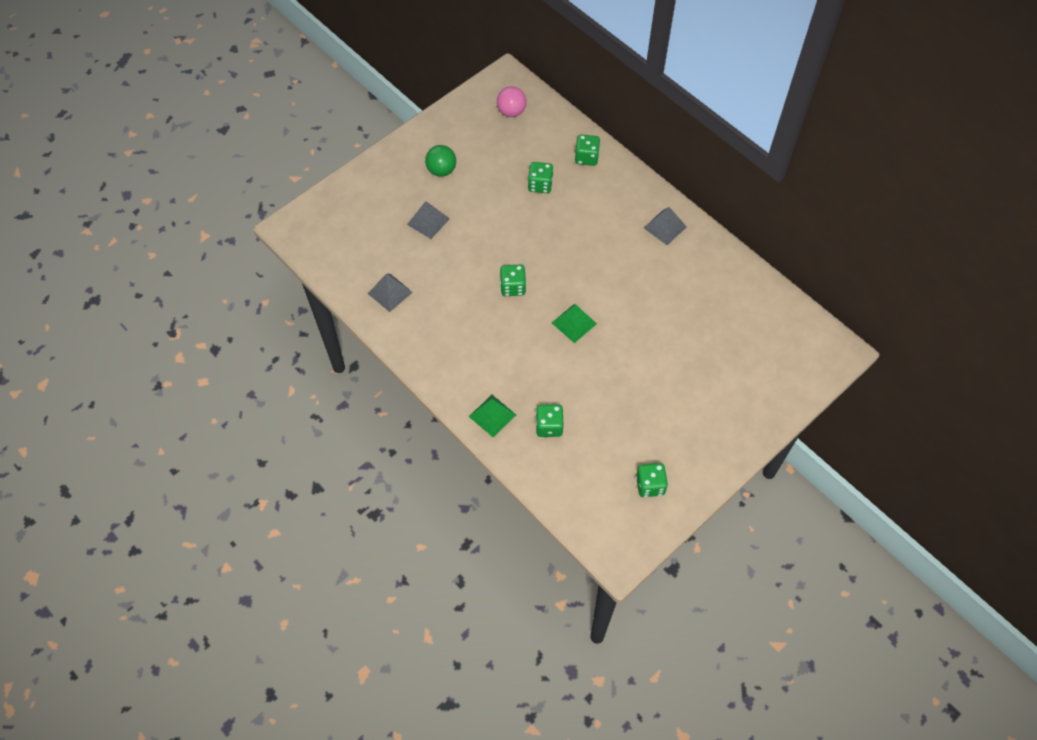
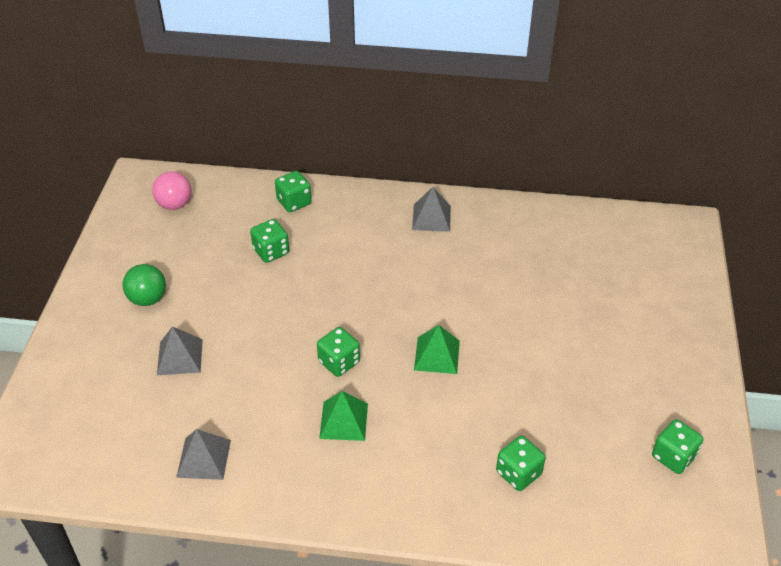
camera: 40 degrees left, 15 degrees down
(492, 415) = (449, 507): green pyramid -> green pyramid (343, 421)

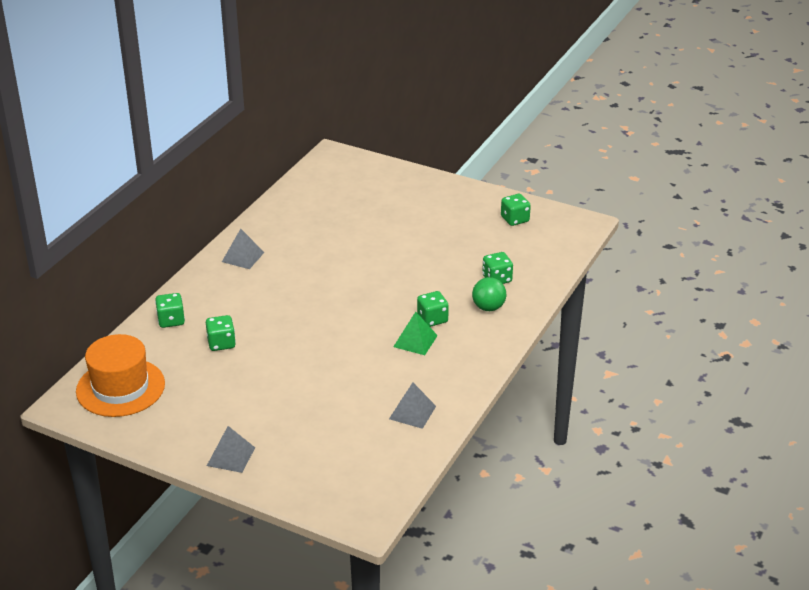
camera: 70 degrees left, 10 degrees down
(148, 299) = (229, 419): green ball -> green ball (488, 307)
(175, 204) = (120, 387): pink ball -> orange hat
(180, 357) = (306, 410): grey pyramid -> grey pyramid (231, 456)
(339, 362) = (361, 332): green dice -> green dice (432, 319)
(437, 355) = (381, 287): green pyramid -> none

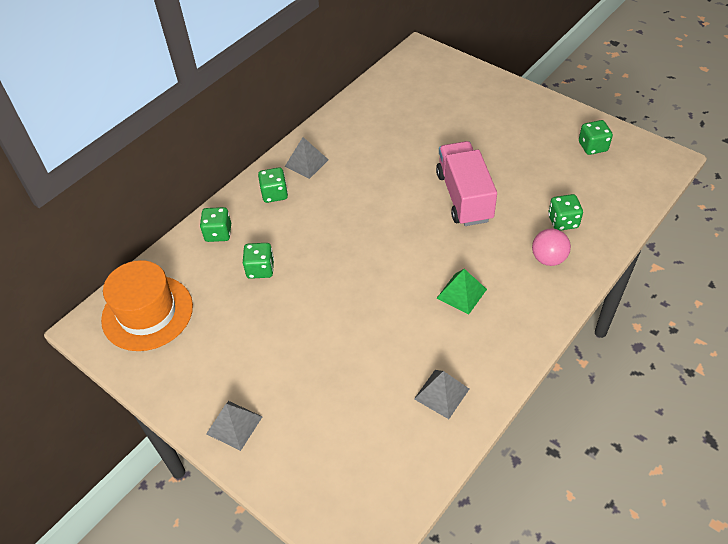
camera: 15 degrees right, 15 degrees up
(402, 269) = (464, 197): none -> pink truck
(432, 319) = (485, 266): green dice -> green dice (274, 194)
(488, 307) = (548, 258): green ball -> pink ball

